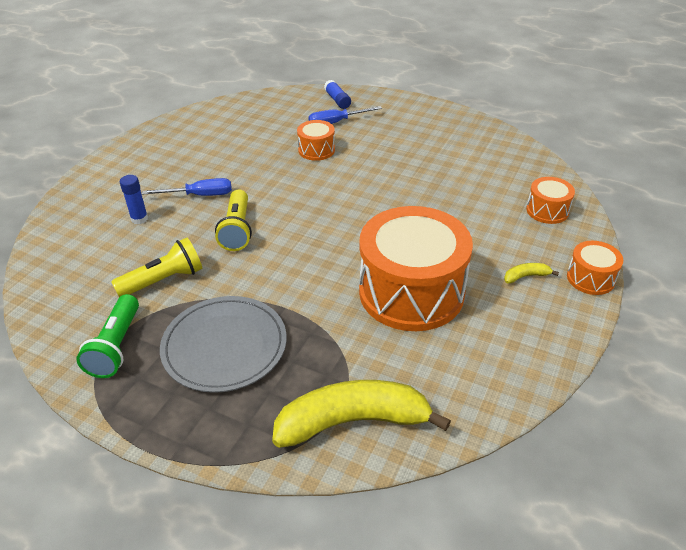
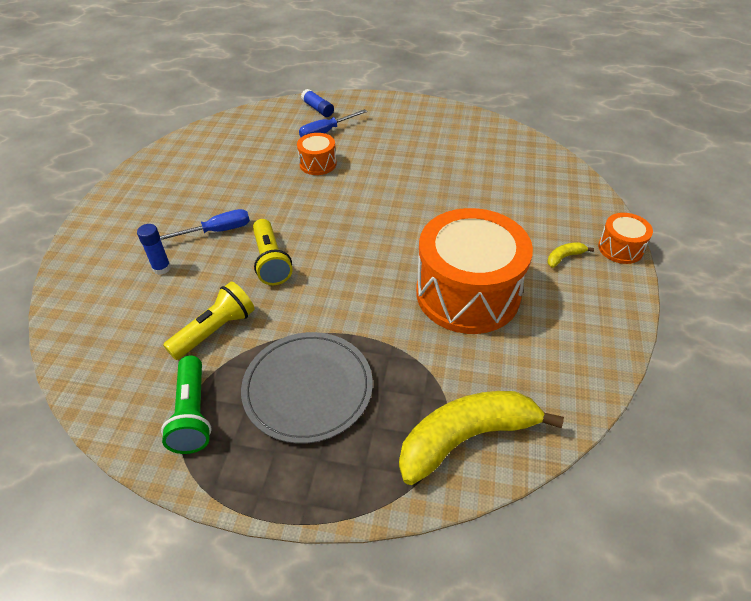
camera: 15 degrees left, 5 degrees up
(547, 210) = (557, 189): orange drum -> none

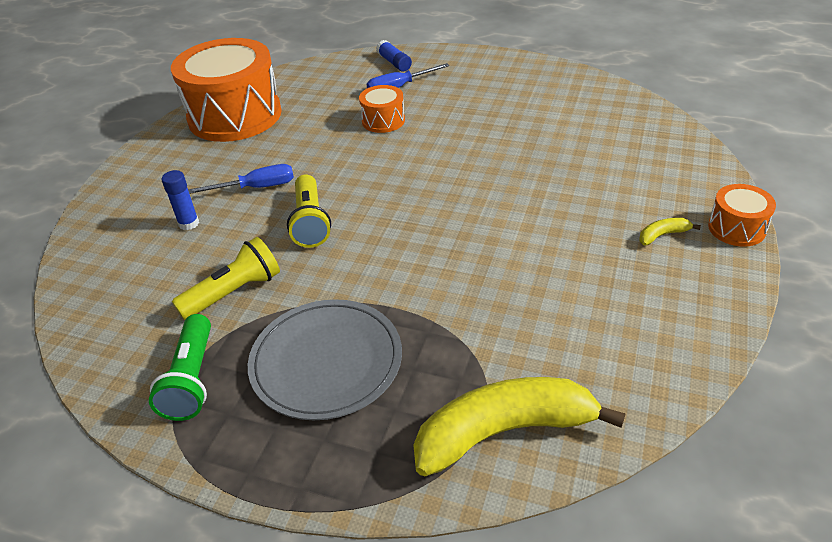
camera: 10 degrees right, 5 degrees down
(467, 293) = (535, 269): orange drum -> orange drum (235, 115)

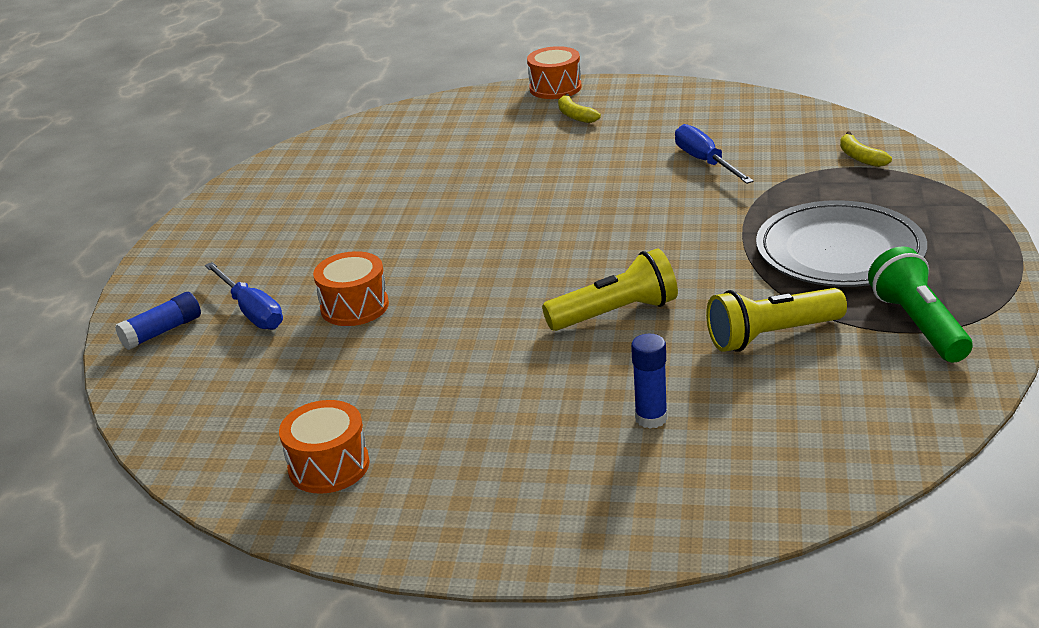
camera: 100 degrees left, 10 degrees down
(192, 379) = (918, 324): green flashlight -> green flashlight turned 90 degrees counterclockwise
(234, 292) = (771, 336): yellow flashlight -> yellow flashlight turned 60 degrees counterclockwise
(235, 115) = (329, 466): orange drum -> orange drum, size x0.45
(256, 188) = (547, 379): blue screwdriver -> blue screwdriver (705, 162)
(504, 431) = (860, 157): yellow banana -> yellow banana, size x0.40

